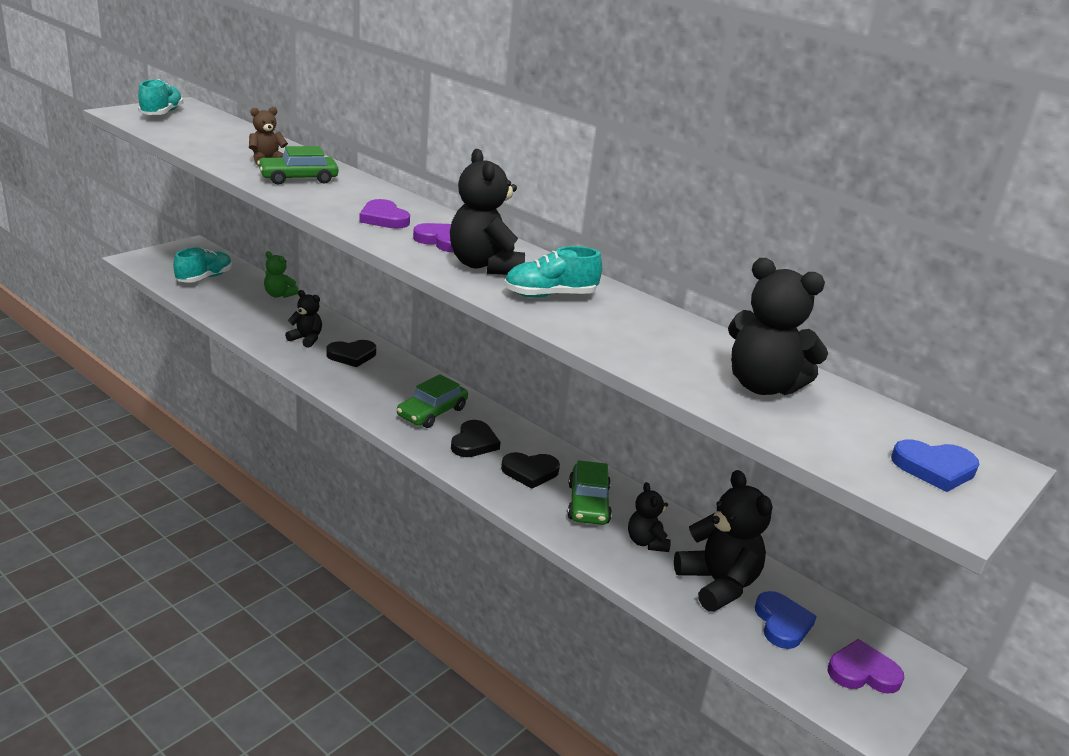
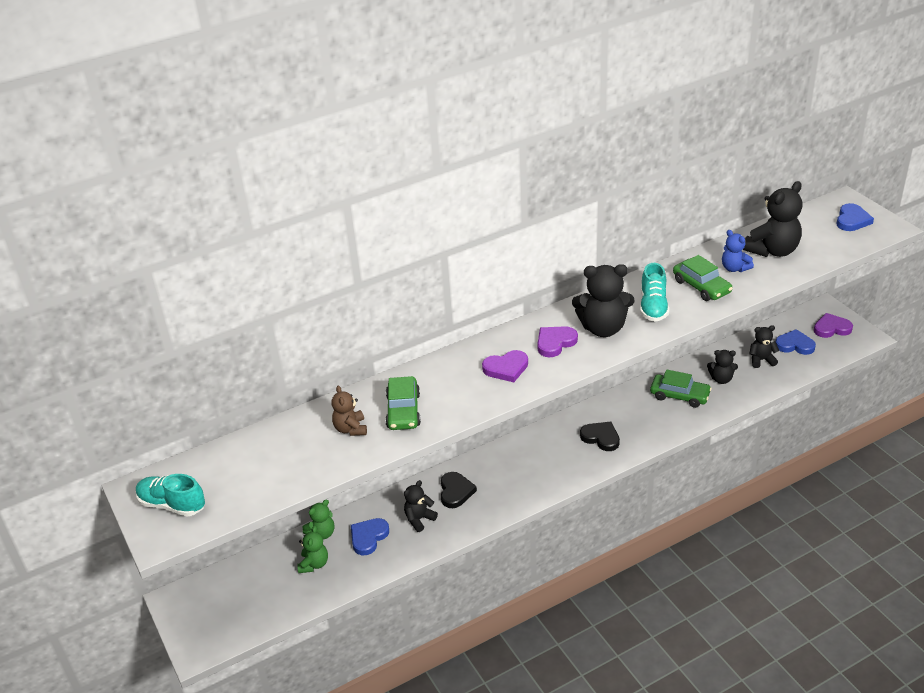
camera: 65 degrees left, 10 degrees up
(204, 278) = (265, 590): turquoise shoe -> none
(238, 295) = (314, 564): none -> green teddy bear
(276, 316) = (368, 537): none -> blue heart
(432, 412) = (555, 454): green car -> green car (701, 286)
(530, 472) = (641, 416): black heart -> none
(686, 353) = (734, 268): none -> blue teddy bear
(717, 584) = (761, 360): black teddy bear -> black teddy bear, size x0.56
(862, 672) = (831, 328): purple heart -> purple heart turned 60 degrees clockwise

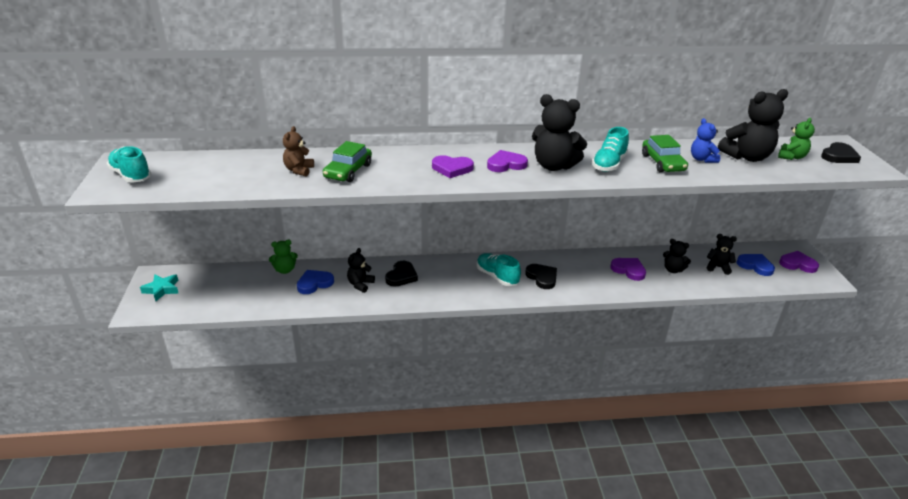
camera: 20 degrees right, 5 degrees down
(201, 613) = (162, 289): none -> turquoise star
(314, 564) = (262, 287): green teddy bear -> green teddy bear (791, 157)
(419, 519) = (360, 284): black teddy bear -> black teddy bear turned 45 degrees counterclockwise
(555, 454) = (497, 277): none -> turquoise shoe
(679, 395) = (628, 270): green car -> purple heart
(852, 220) = (839, 156): blue heart -> black heart

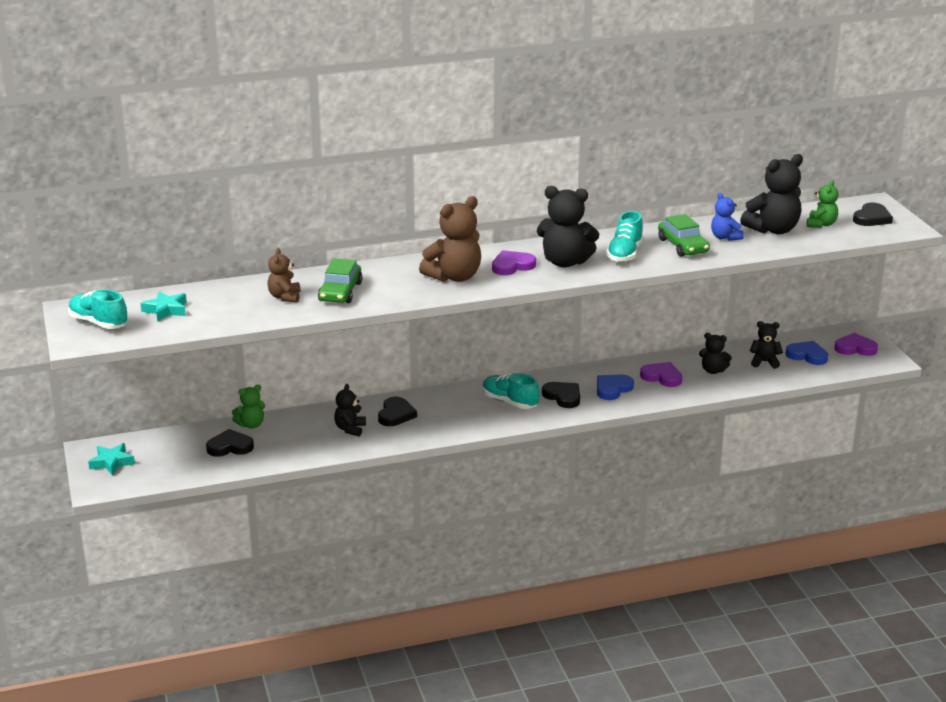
camera: 10 degrees left, 5 degrees down
(194, 171) = (166, 310): none -> turquoise star
(259, 288) = (230, 447): none -> black heart
(314, 283) = (294, 434): blue heart -> blue heart (612, 389)
(452, 168) = (454, 277): purple heart -> brown teddy bear

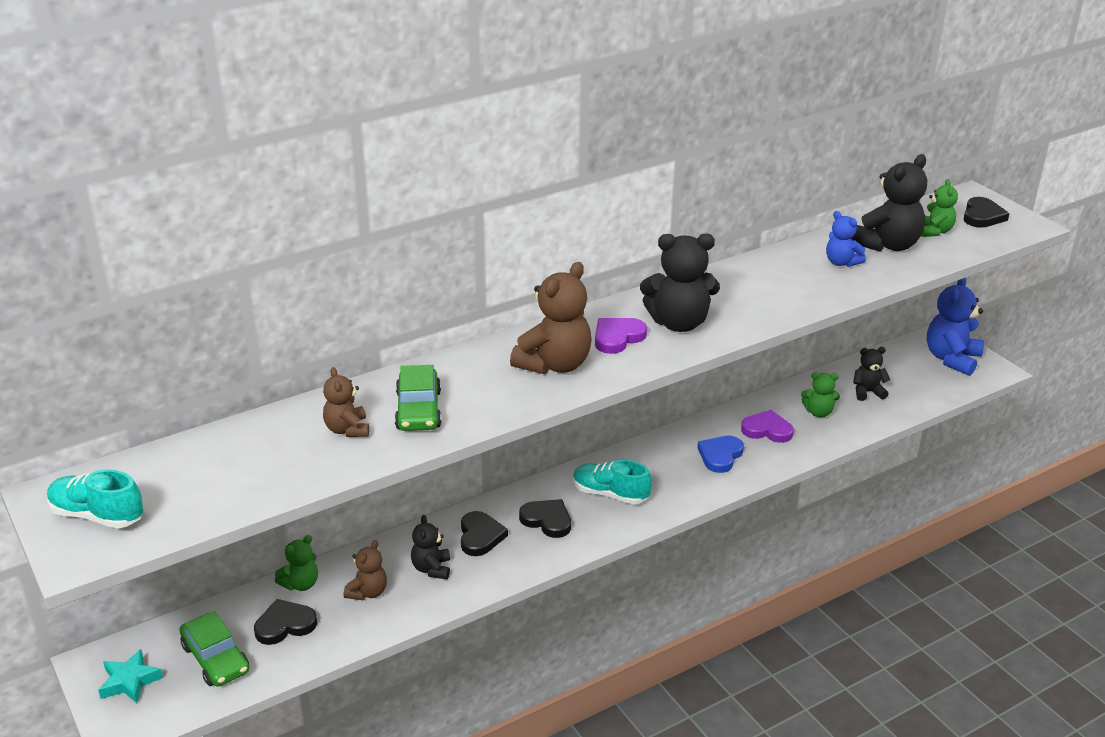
camera: 15 degrees left, 5 degrees up
(166, 310) = (189, 477): turquoise star -> none
(297, 436) = (368, 592): none -> brown teddy bear
(563, 396) = (668, 476): black heart -> black heart (547, 520)
(625, 254) = (741, 301): turquoise shoe -> none
(682, 246) = (801, 281): green car -> green car (215, 658)
(713, 370) = (818, 412): black teddy bear -> green teddy bear
(807, 355) = (907, 376): blue heart -> none
(855, 348) = (951, 359): purple heart -> blue teddy bear

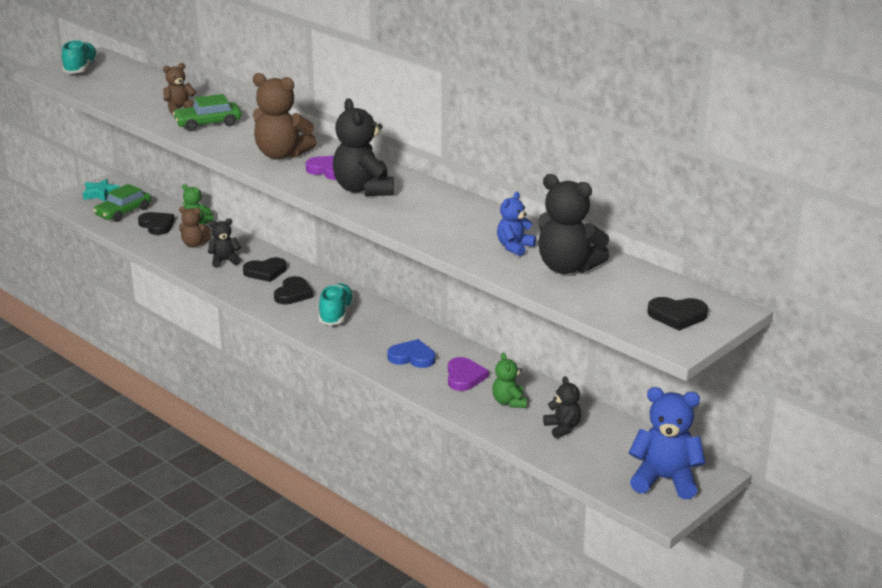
camera: 75 degrees right, 5 degrees down
(934, 231) = (618, 290): green teddy bear -> none

